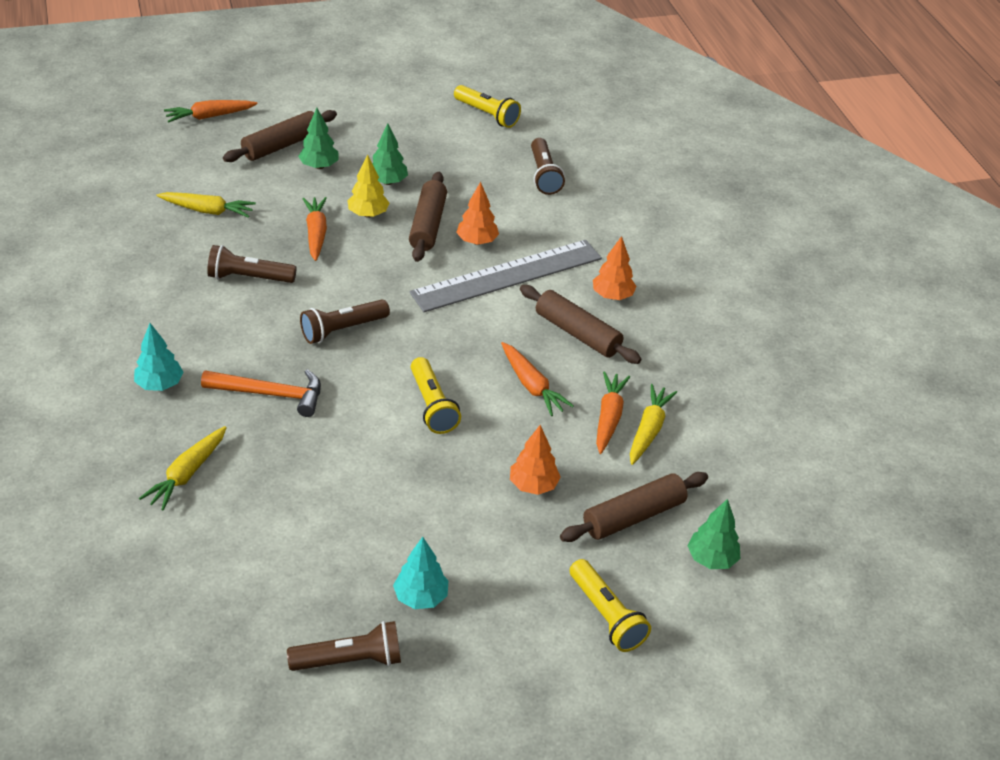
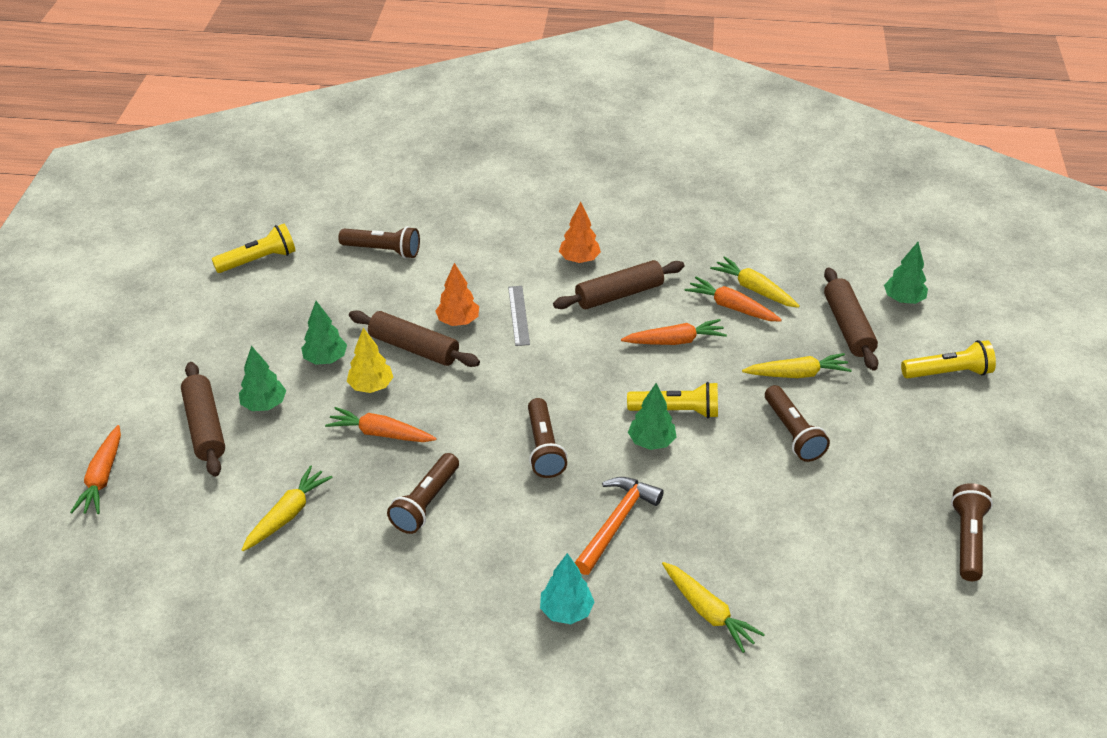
camera: 65 degrees left, 0 degrees up
(382, 396) = (651, 442): none -> green tree
(421, 597) = (907, 477): turquoise tree -> none
(443, 496) = (793, 433): none -> brown flashlight
(507, 275) = (518, 315): grey ruler -> grey ruler, size x0.44
(533, 485) = (797, 374): orange tree -> yellow carrot

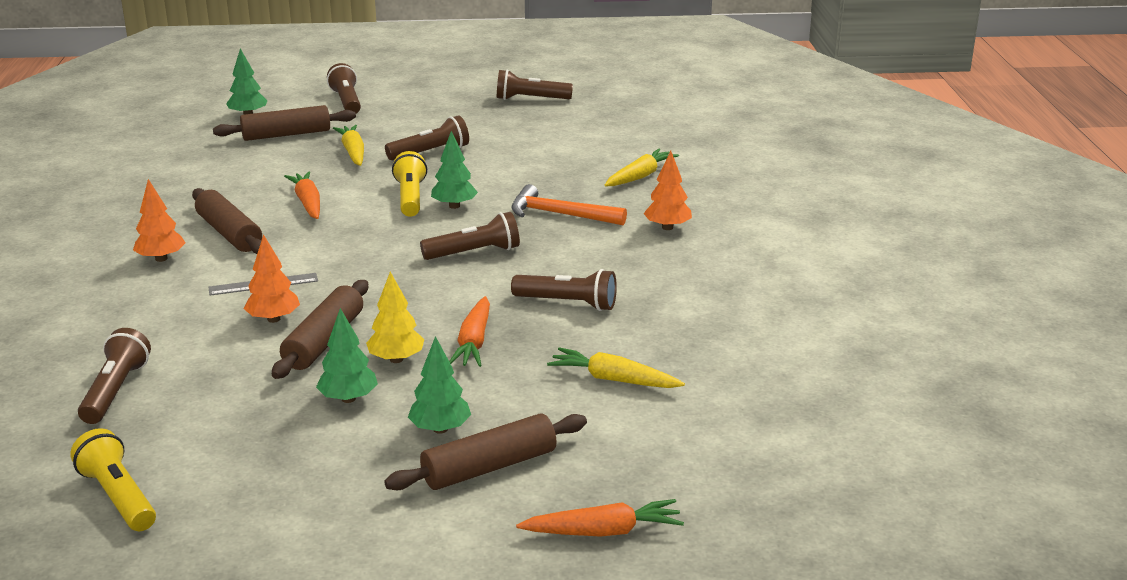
camera: 100 degrees left, 15 degrees down
(566, 611) = (667, 227): turquoise tree -> orange tree
(731, 307) = (255, 180): orange carrot -> none
(754, 289) = (227, 172): yellow carrot -> none
(948, 373) = (346, 101): yellow flashlight -> brown flashlight

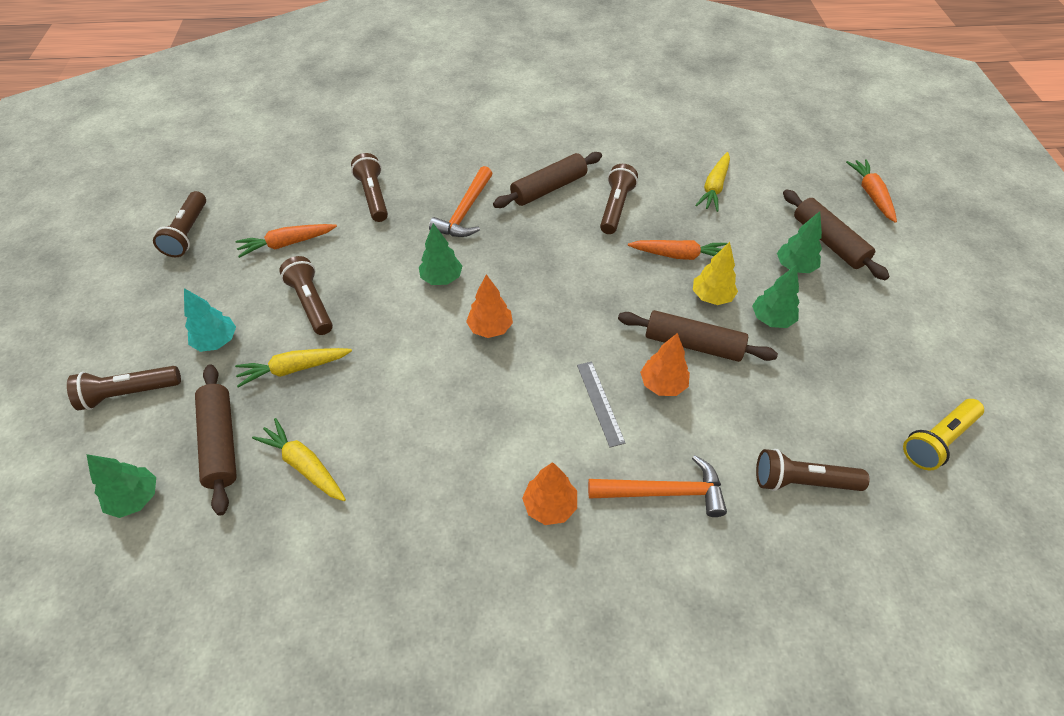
camera: 90 degrees left, 25 degrees up
(146, 312) = (664, 492): none -> orange hammer
(229, 233) = (491, 452): brown rolling pin -> brown rolling pin (548, 188)
(308, 203) = (422, 393): orange carrot -> orange carrot (287, 244)
(393, 123) = (217, 341): none -> turquoise tree
(410, 197) = (419, 311): yellow flashlight -> none
(474, 253) = (535, 261): brown flashlight -> brown flashlight (373, 196)
(640, 176) = (396, 166): yellow carrot -> yellow carrot (304, 465)
(667, 227) = (492, 155): orange tree -> orange tree (490, 328)

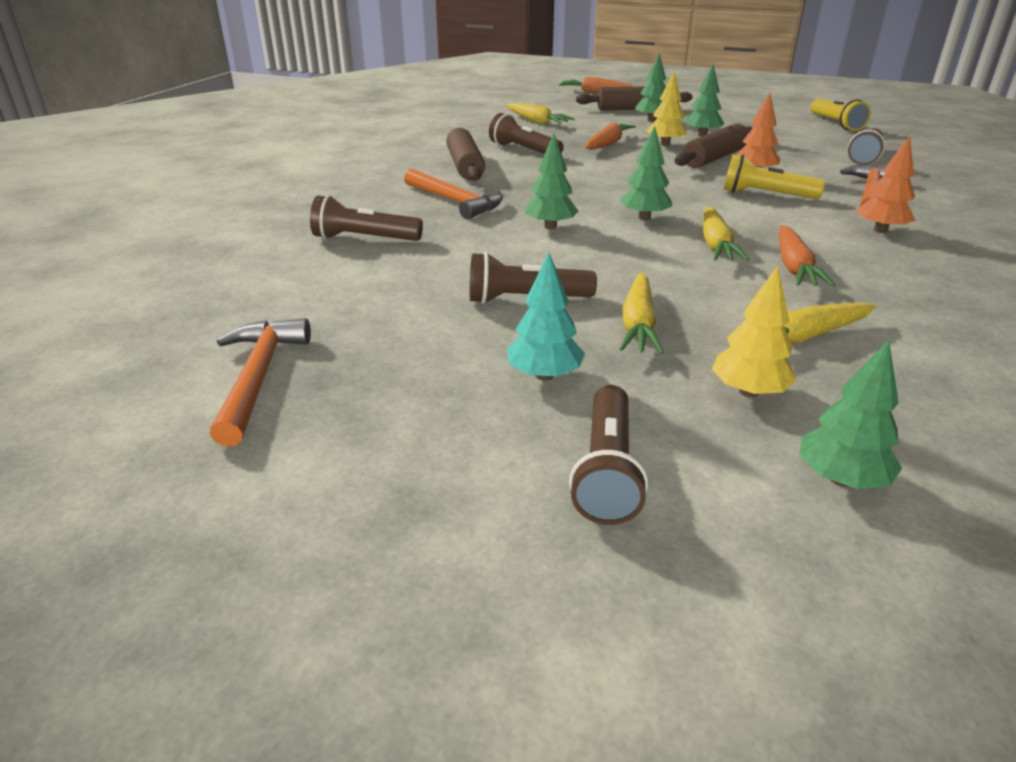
camera: 65 degrees left, 20 degrees down
(188, 233) = (258, 377): brown flashlight -> orange hammer
(220, 442) = (748, 392): brown rolling pin -> yellow tree
(287, 244) = (388, 301): orange carrot -> orange carrot (794, 267)
(453, 386) = (716, 244): none -> yellow carrot
(490, 328) = (644, 218): orange tree -> green tree
(600, 403) = (765, 195): grey ruler -> yellow flashlight

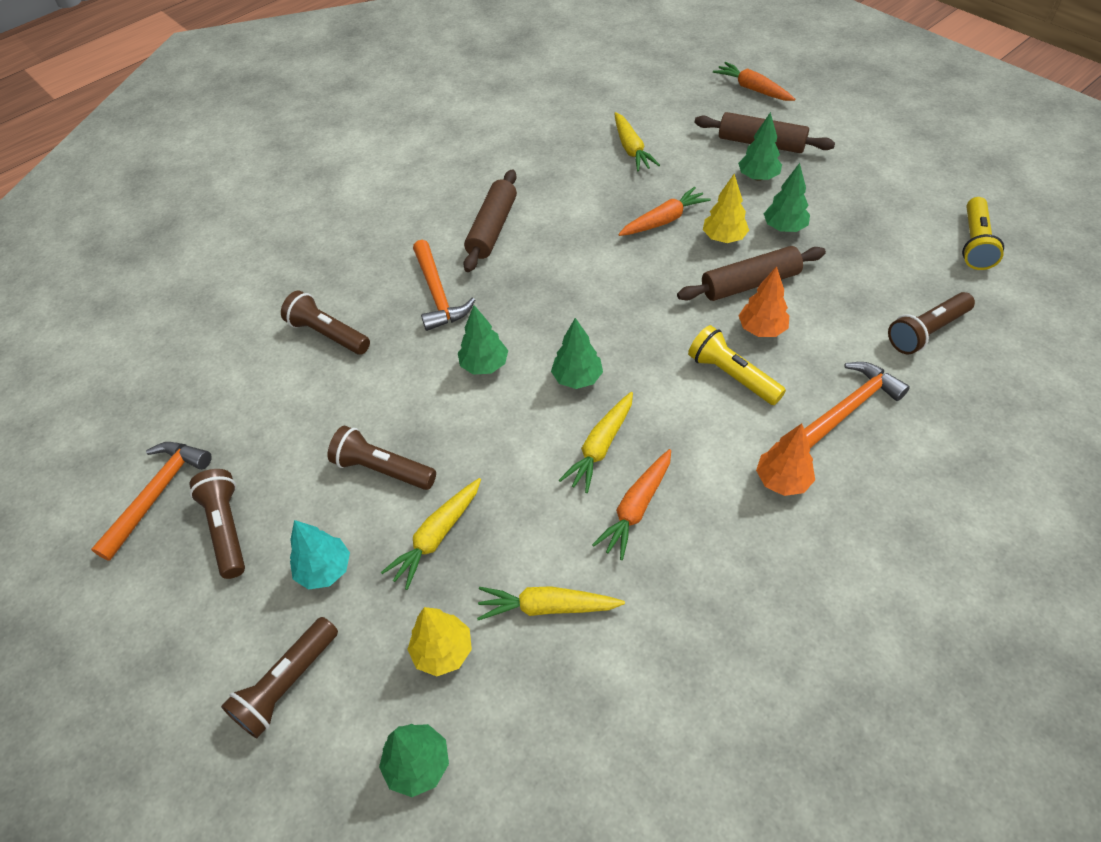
camera: 30 degrees right, 20 degrees up
(524, 150) = (569, 211): brown flashlight -> brown flashlight (227, 528)

